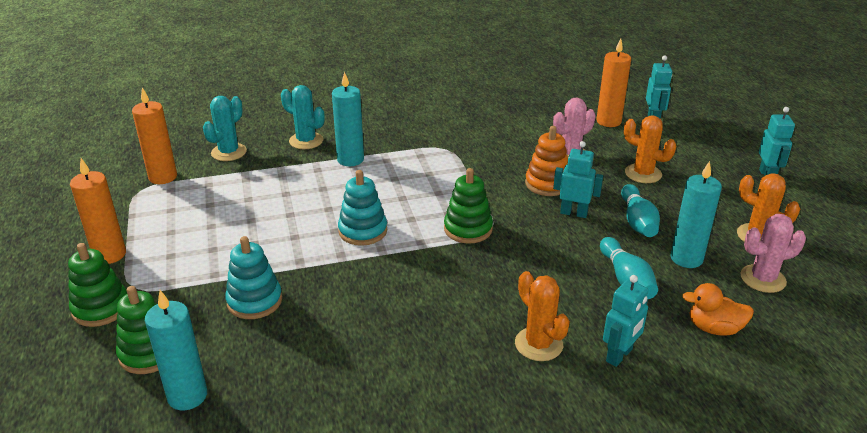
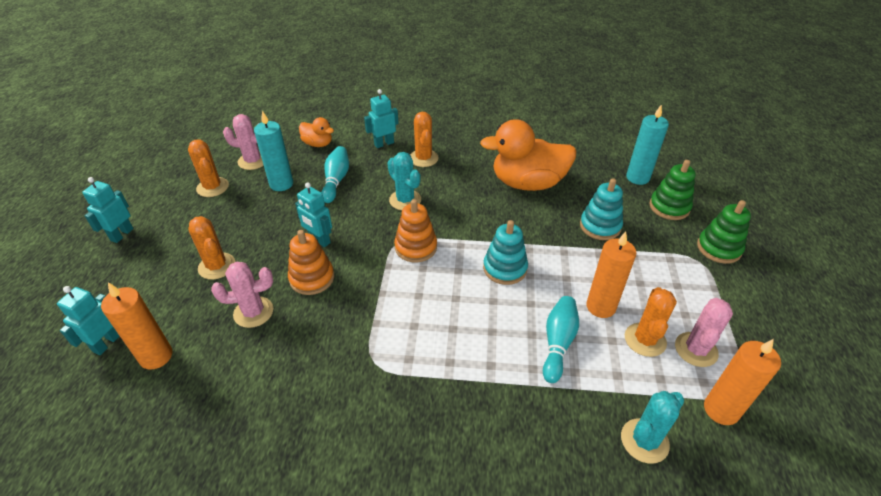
camera: 160 degrees left, 10 degrees up
(109, 255) = (735, 301): orange candle -> orange candle (600, 307)
(170, 208) = (696, 349): none -> pink cactus
(217, 205) = (645, 340): none -> orange cactus
(306, 141) = (539, 435): turquoise cactus -> turquoise cactus (405, 200)
(350, 159) = (491, 376): turquoise candle -> none
(363, 341) = (527, 183): none -> orange duck
(468, 229) = (416, 247): green stacking toy -> orange stacking toy
(637, 221) = (279, 220): turquoise bowling pin -> turquoise bowling pin (558, 343)

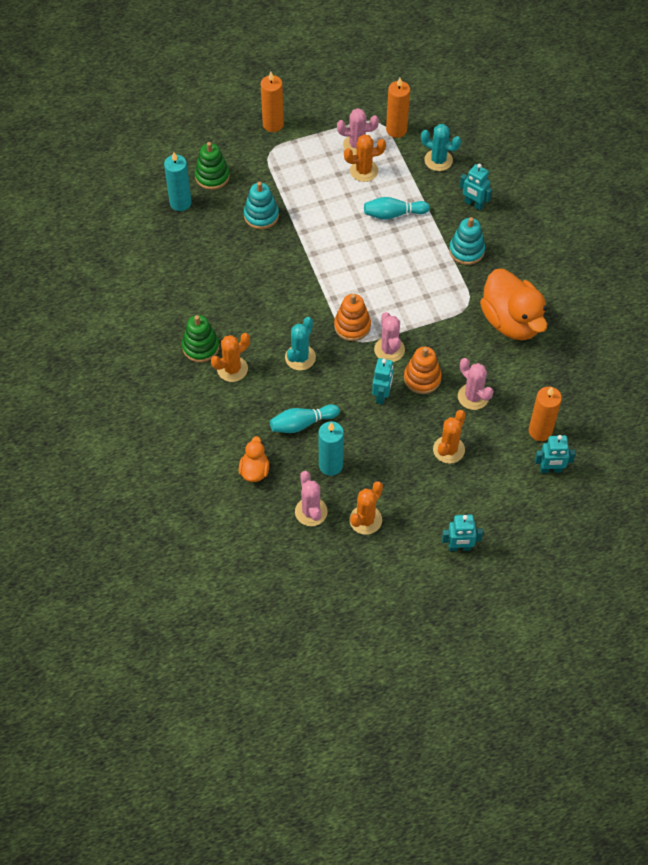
camera: 115 degrees left, 15 degrees up
(366, 265) = (389, 349): none -> pink cactus
(384, 143) = (225, 413): turquoise robot -> turquoise robot (473, 204)
(505, 268) = (342, 262): turquoise stacking toy -> turquoise stacking toy (466, 250)
(527, 183) = (229, 277): orange duck -> orange duck (511, 321)
(600, 307) = (348, 198): orange candle -> orange candle (273, 124)
(718, 248) = (248, 142): green stacking toy -> green stacking toy (201, 347)

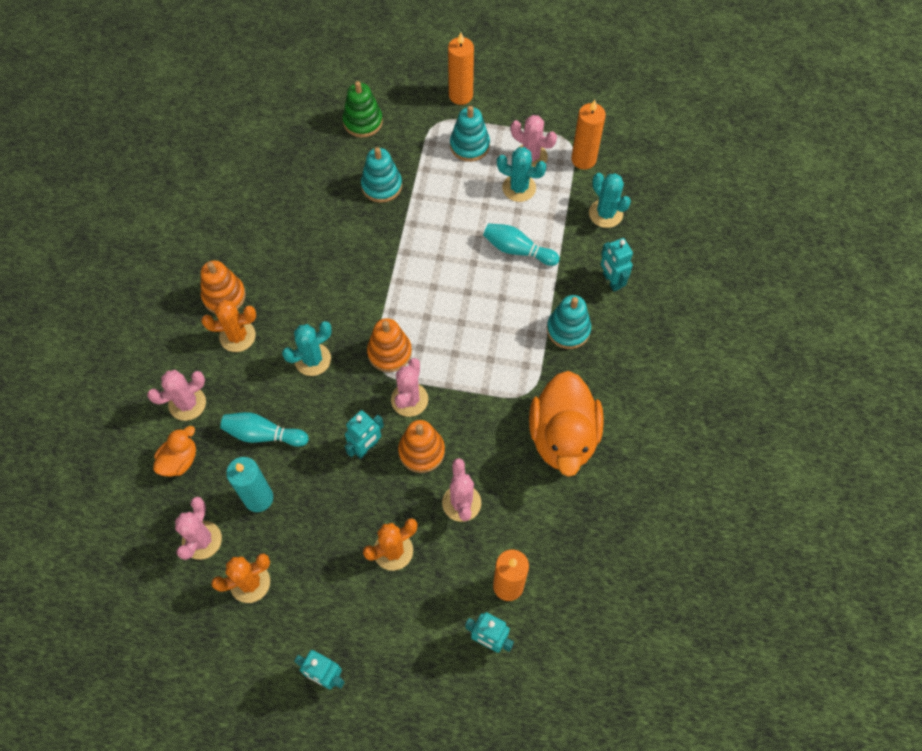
camera: 30 degrees right, 5 degrees up
(180, 203) = (313, 134): turquoise candle -> none
(201, 347) = (224, 296): green stacking toy -> orange stacking toy
(230, 431) = (187, 403): none -> pink cactus
(306, 157) = (469, 145): none -> turquoise stacking toy
(364, 171) = (519, 188): orange cactus -> turquoise cactus

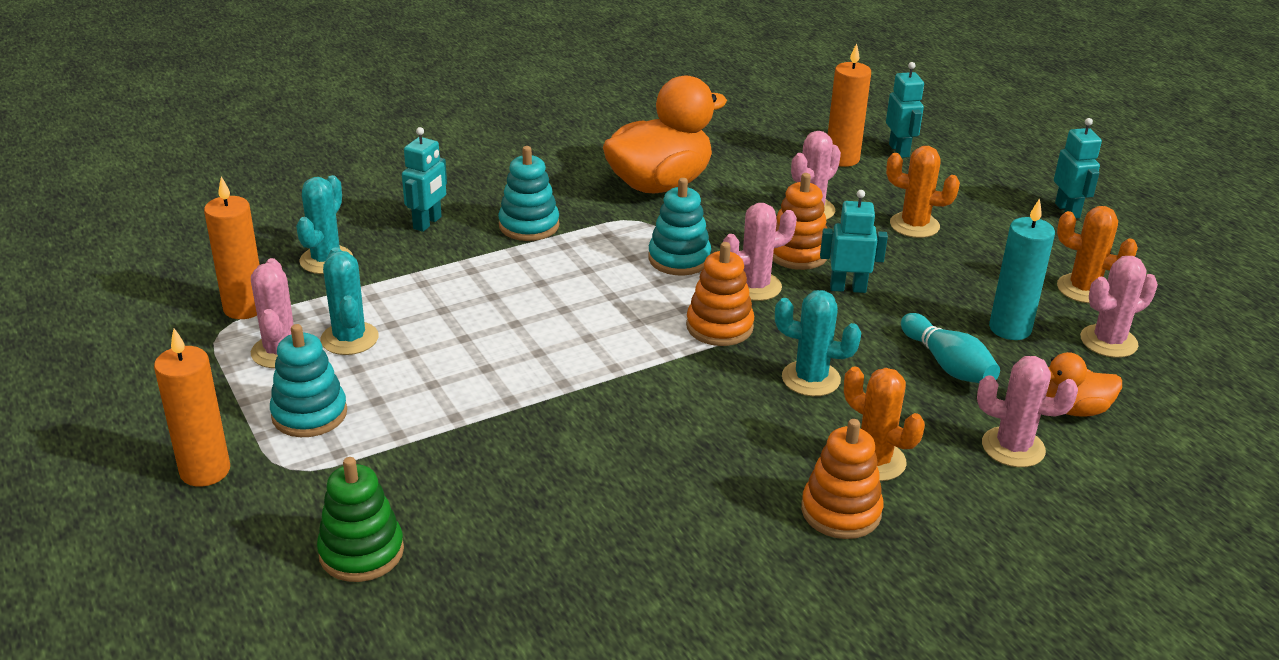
camera: 130 degrees left, 30 degrees down
(381, 186) = (474, 462): turquoise stacking toy -> turquoise stacking toy (679, 259)
(517, 250) = (456, 299): turquoise bowling pin -> none

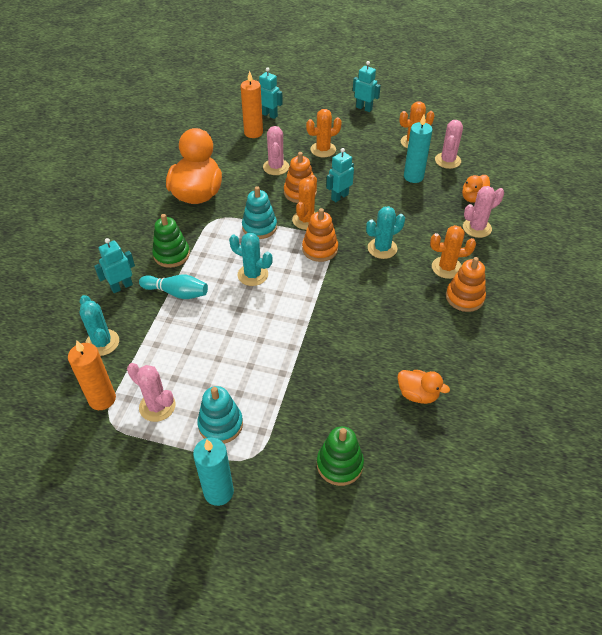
camera: 45 degrees left, 15 degrees up
(205, 471) = (218, 492): orange candle -> turquoise candle
(349, 338) = (179, 374): turquoise cactus -> turquoise cactus (253, 275)
(427, 223) = (121, 286): turquoise robot -> turquoise robot turned 105 degrees counterclockwise
(529, 225) = (171, 255): turquoise stacking toy -> green stacking toy
(578, 562) = (417, 394): none -> orange duck
(755, 286) = (306, 220): pink cactus -> orange cactus
(947, 365) = (415, 207): turquoise bowling pin -> turquoise bowling pin (177, 293)

